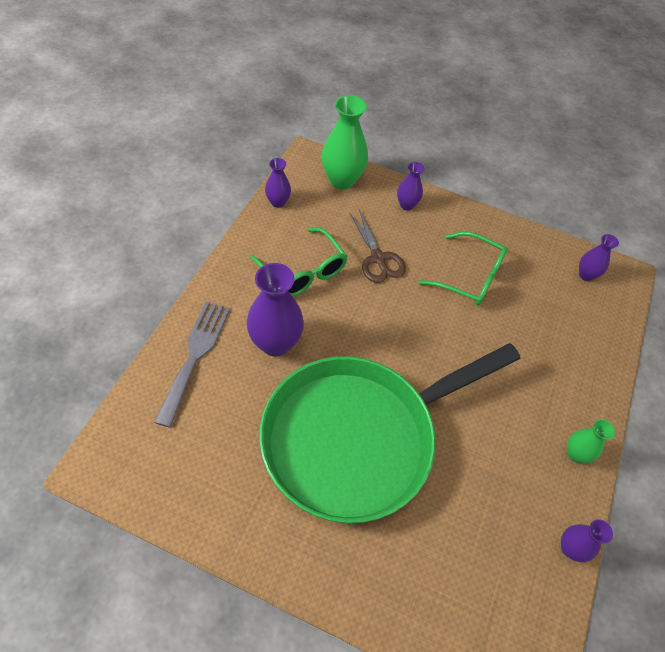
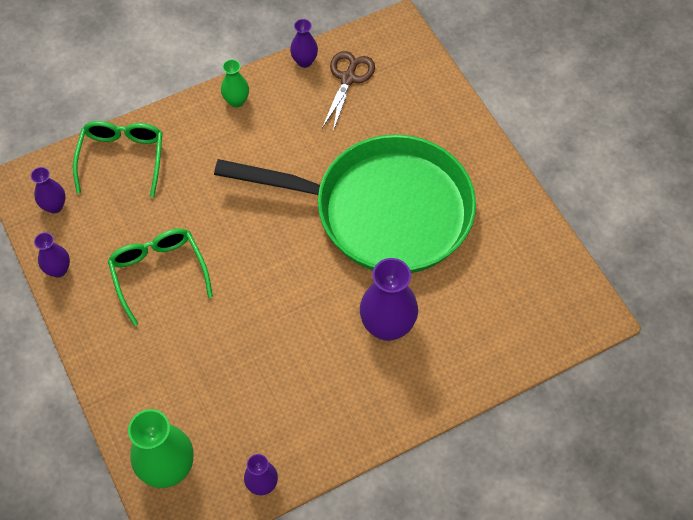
camera: 135 degrees left, 5 degrees up
(195, 355) = (464, 360): grey fork -> none
(303, 271) = (305, 381): green glasses -> green glasses (122, 159)
(378, 258) = (223, 347): brown scissors -> brown scissors (348, 78)
(406, 205) = (133, 389): purple vase -> purple vase (58, 270)

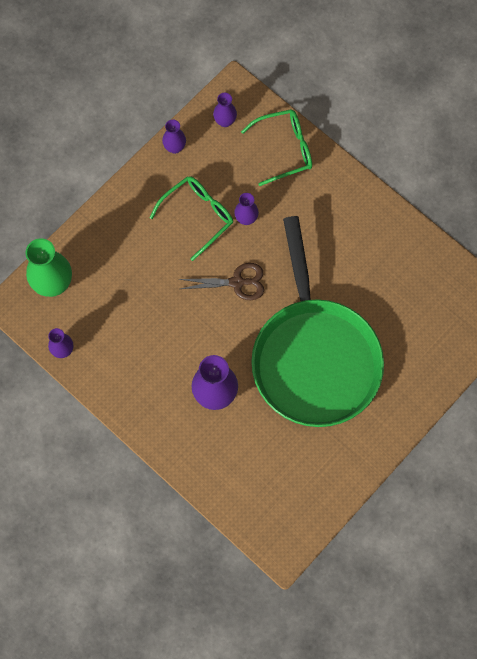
camera: 70 degrees right, 10 degrees up
(236, 101) = (371, 210): green vase -> none
(304, 61) = (432, 247): purple vase -> purple vase (246, 219)
(348, 78) = (430, 287): brown scissors -> brown scissors (237, 282)

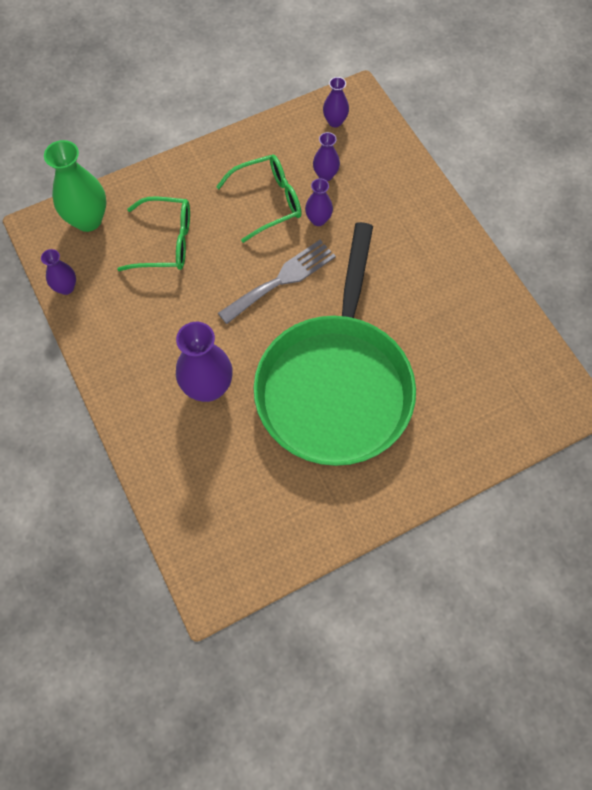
camera: 20 degrees right, 5 degrees down
(175, 147) = (272, 130): purple vase -> purple vase (325, 175)
(237, 282) = (281, 279): brown scissors -> grey fork
(284, 149) = (386, 166): green glasses -> green glasses (165, 242)

